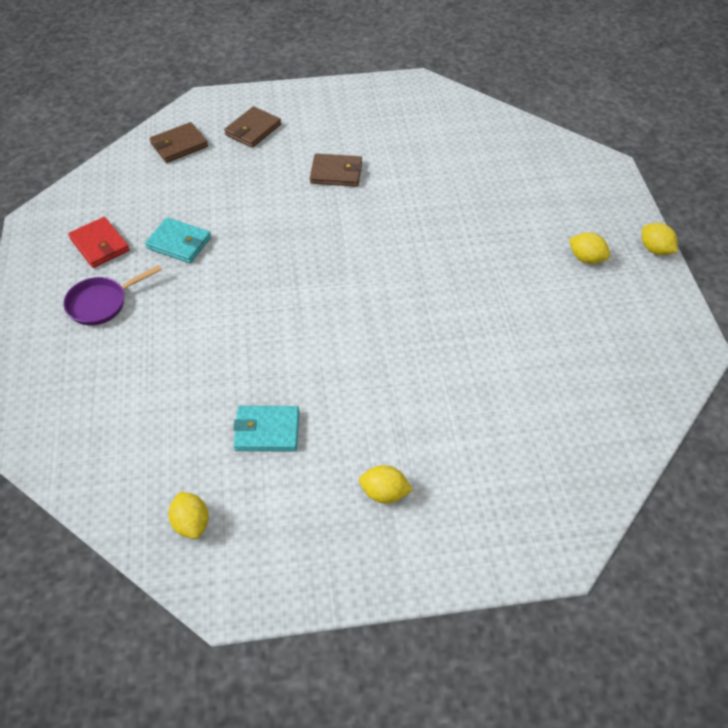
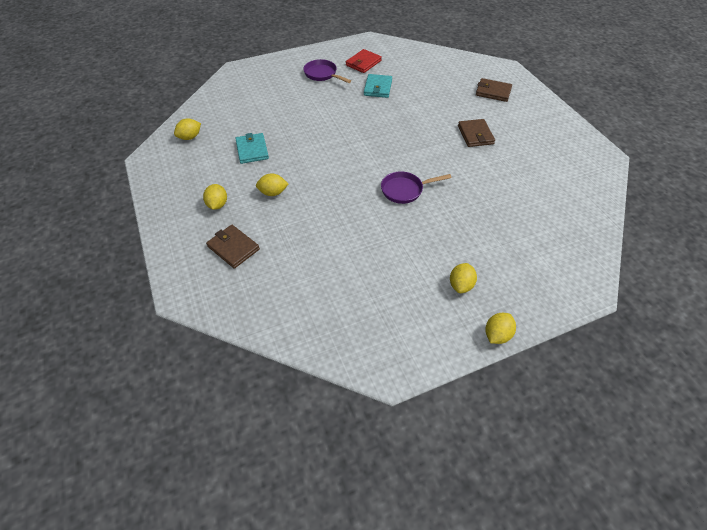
camera: 75 degrees right, 0 degrees up
(179, 145) = (459, 68): brown wallet -> brown wallet (233, 248)
(379, 416) = (273, 193): none -> yellow lemon
(419, 268) = (405, 190): none -> purple pan

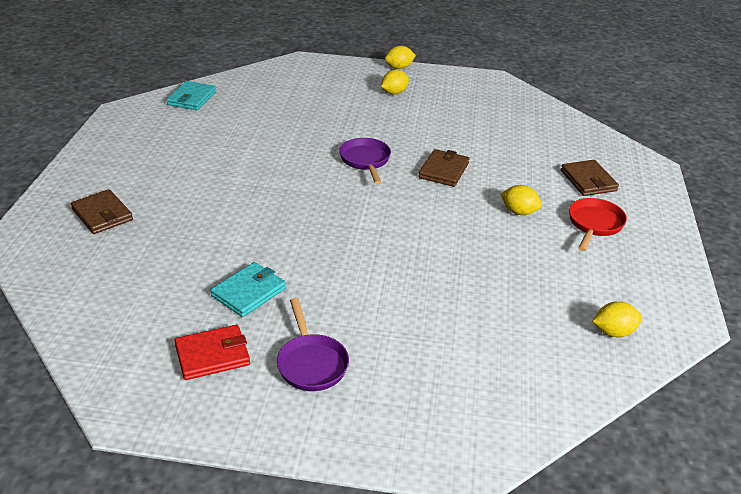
camera: 150 degrees left, 15 degrees down
(217, 204) = (594, 224): yellow lemon -> red pan
(252, 150) = (520, 272): turquoise wallet -> turquoise wallet (192, 98)
(405, 190) = (365, 161): purple pan -> purple pan turned 120 degrees counterclockwise
(475, 135) = (214, 177): brown wallet -> brown wallet (443, 170)

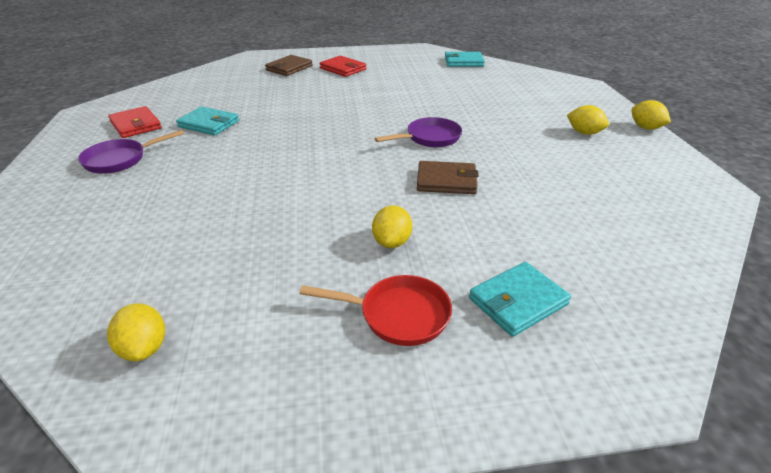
camera: 75 degrees right, 0 degrees up
(143, 175) = (343, 69): none -> red wallet
(588, 181) = (518, 301): brown wallet -> turquoise wallet

